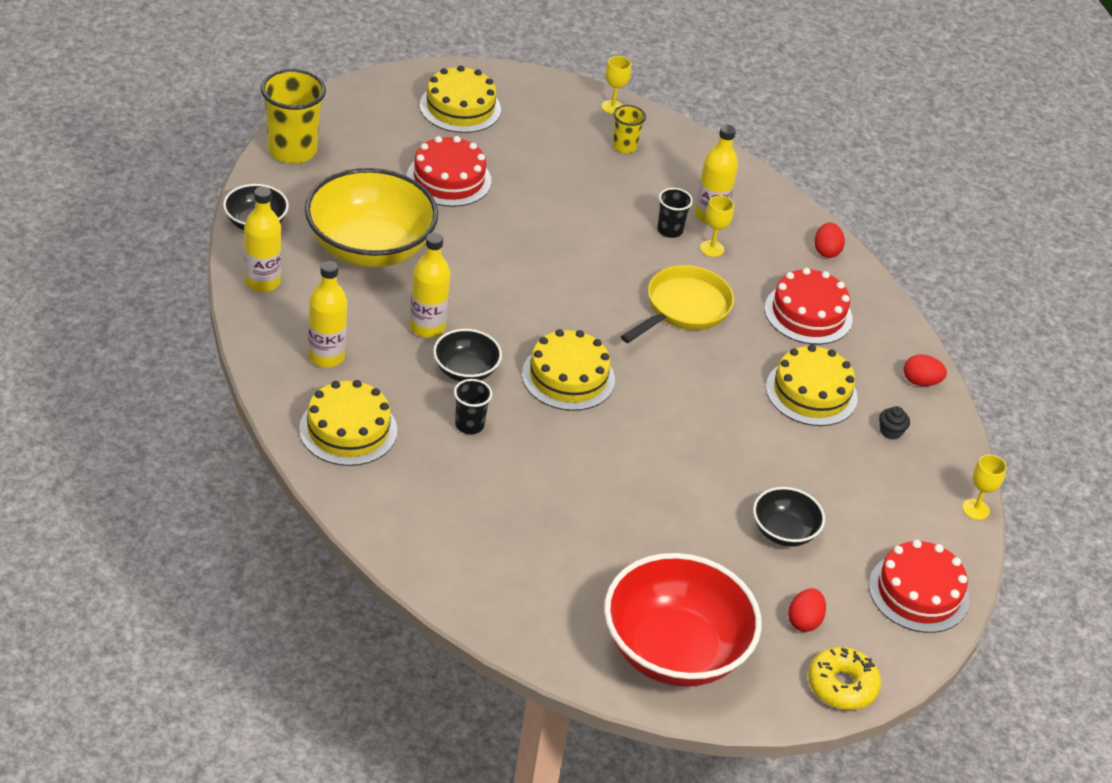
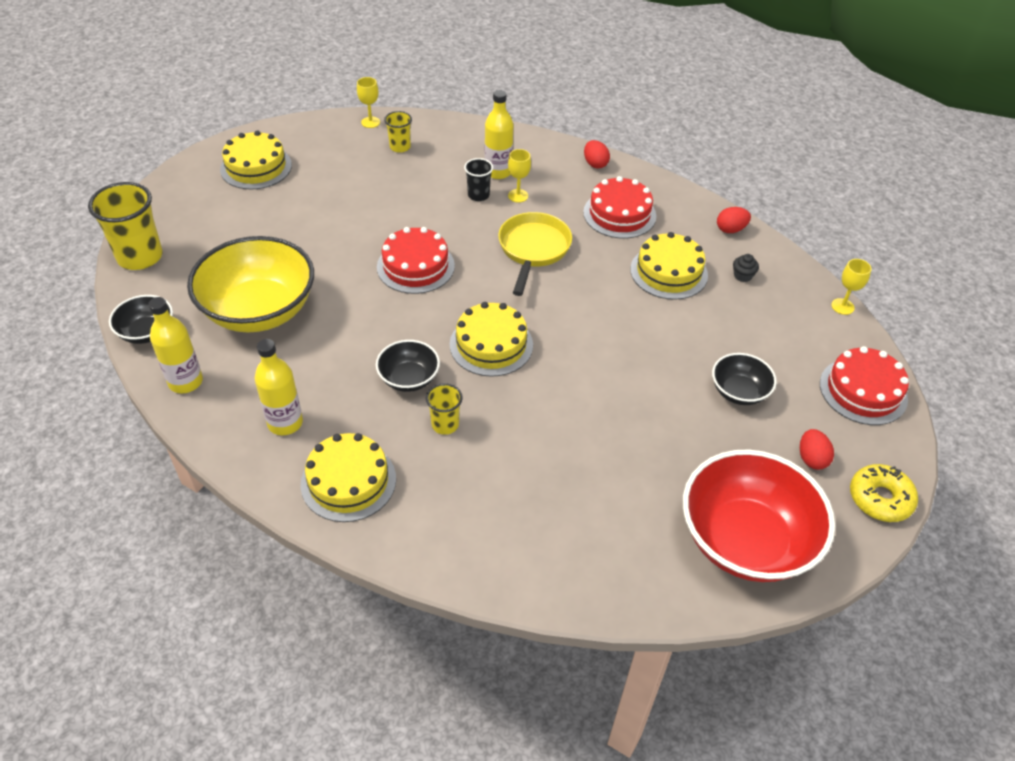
camera: 25 degrees left, 5 degrees up
(427, 327) = (352, 356): yellow bottle -> none
(449, 179) = (285, 226): red cake -> red cake (415, 266)
(469, 425) = (445, 424): black cup -> yellow cup

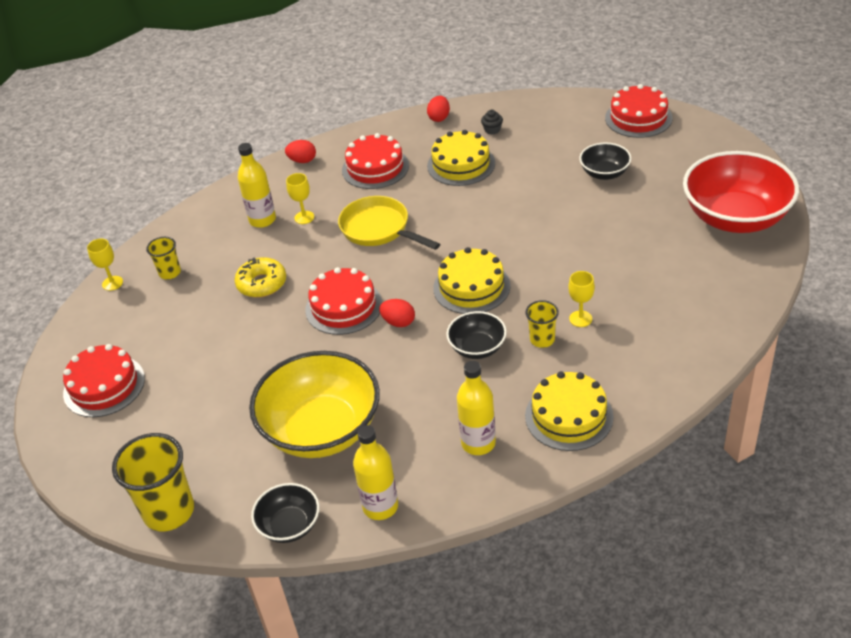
camera: 55 degrees left, 5 degrees down
(256, 167) = (104, 386): yellow cake -> red cake
(478, 195) = (283, 241): black cup -> none
(811, 459) = (683, 163): red egg -> red egg (398, 322)
(842, 306) = (556, 96): yellow goblet -> yellow goblet (580, 319)
(880, 499) = (731, 146): yellow donut -> yellow donut (262, 283)

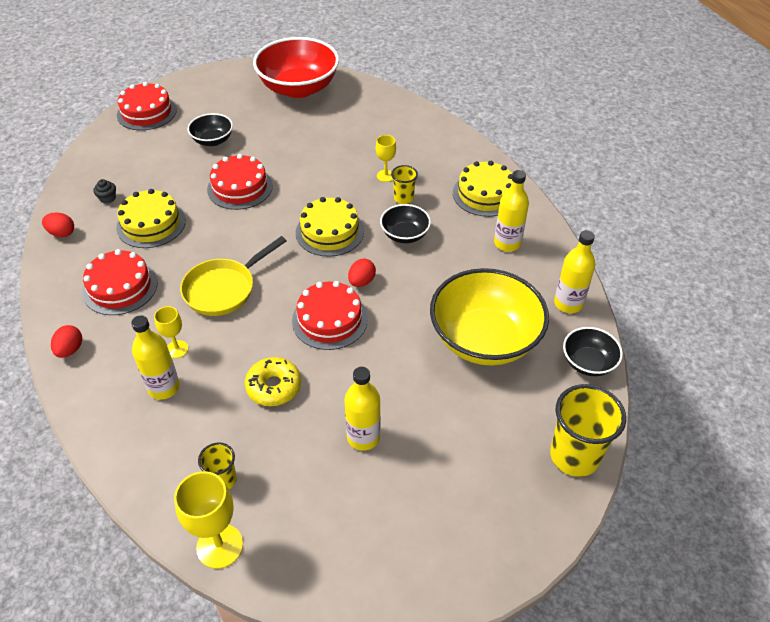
camera: 90 degrees left, 5 degrees up
(104, 386) = (399, 535): red cake -> red cake (240, 187)
(112, 283) = (220, 546): yellow goblet -> yellow goblet, size x1.72
(203, 350) = (363, 437): none -> yellow bottle

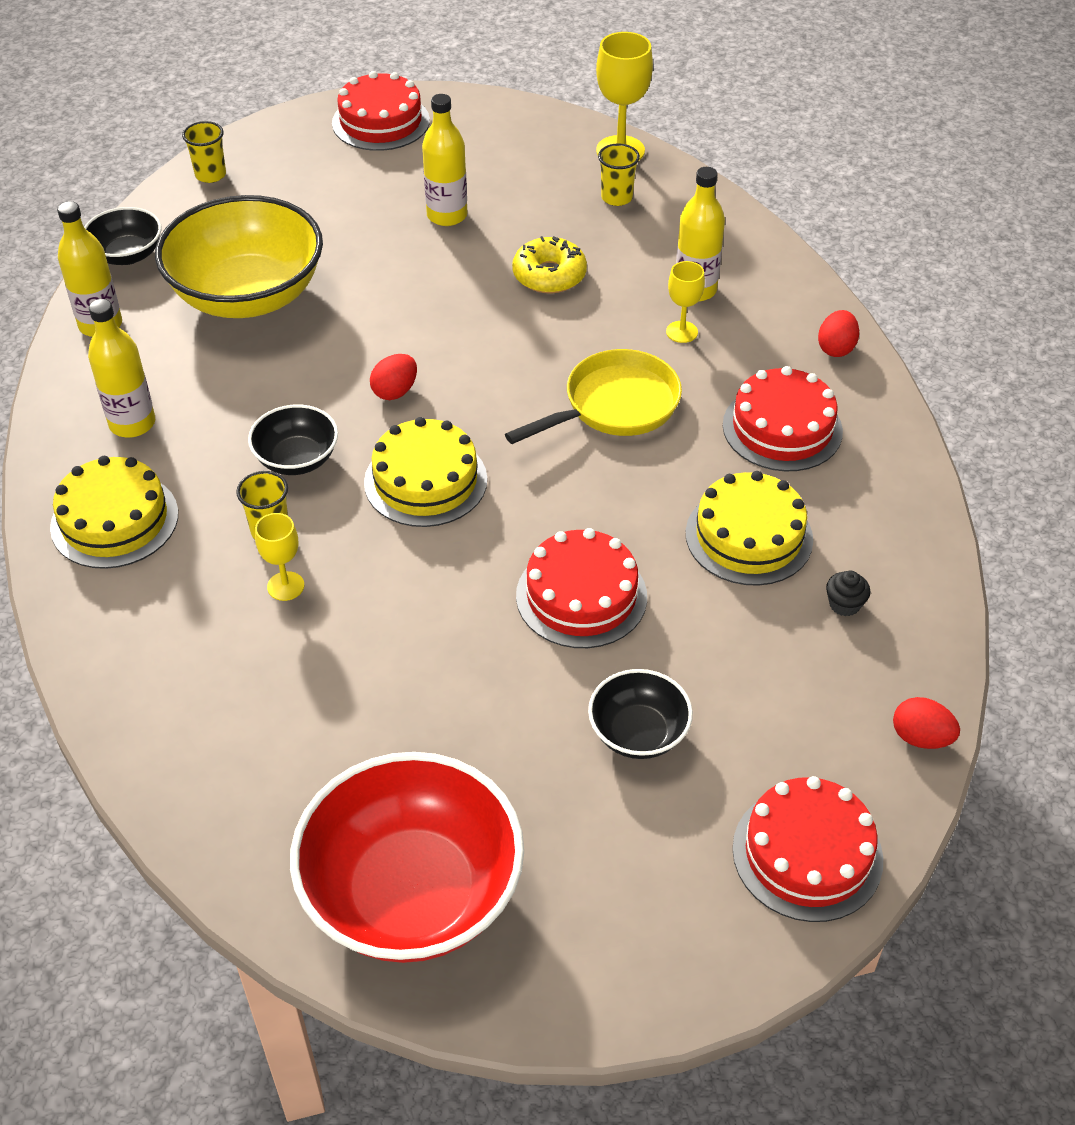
camera: 170 degrees left, 0 degrees up
(62, 233) = (911, 538): red egg -> red egg (921, 738)
(329, 319) = (458, 344): red cake -> red cake (381, 122)
(574, 456) = (210, 175): yellow cup -> yellow cup, size x0.53

